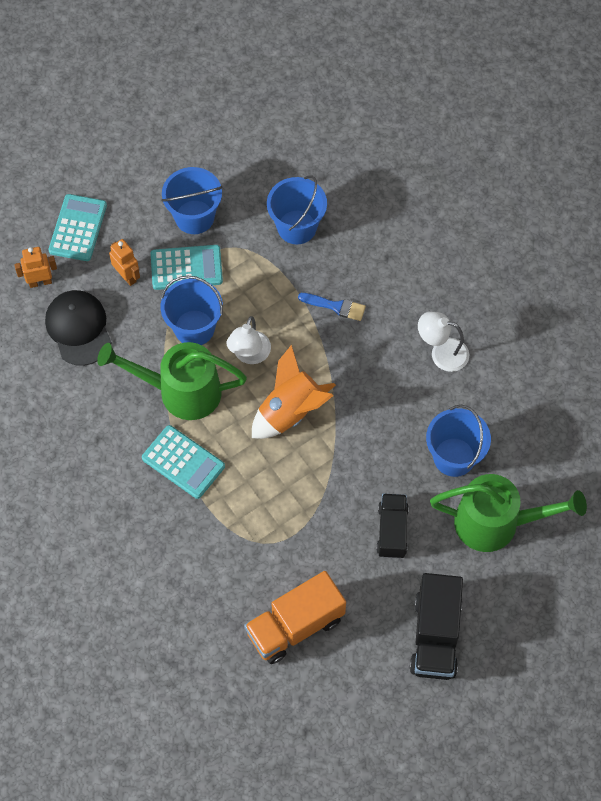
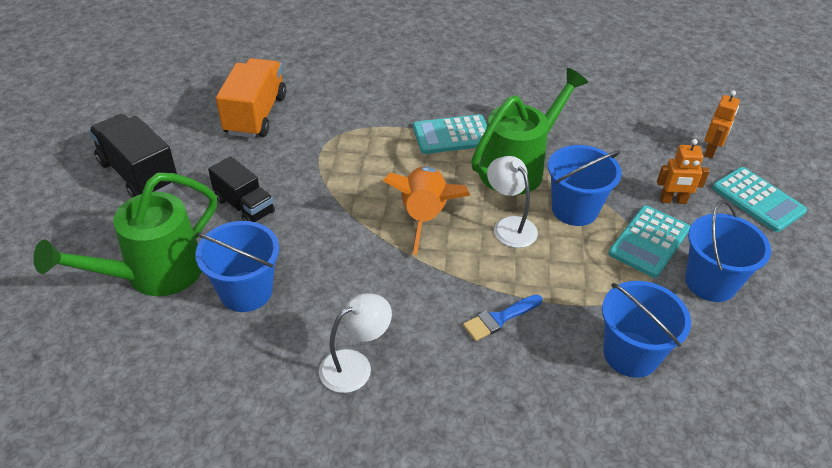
camera: 130 degrees right, 20 degrees down
(79, 328) = (640, 147): black cap -> none

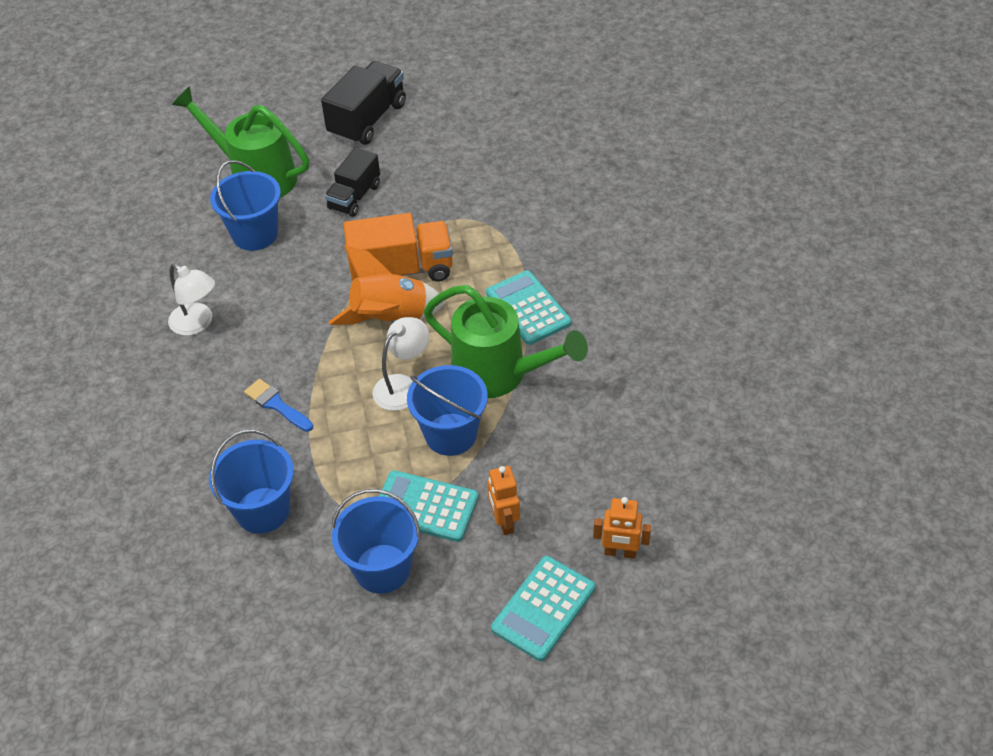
camera: 75 degrees right, 5 degrees up
(255, 115) = (486, 157): orange truck -> orange truck (402, 270)

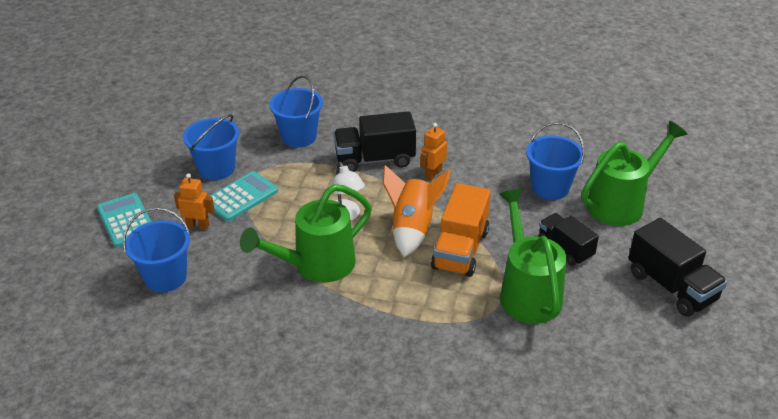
camera: 115 degrees right, 10 degrees down
(197, 324) = (473, 144): white lamp -> none
(276, 405) = (375, 159): blue brush -> black truck
(434, 205) = (527, 292): none -> green watering can
(450, 434) = (285, 225): blue bucket -> blue bucket (165, 277)
(528, 308) = (368, 305): turquoise calculator -> none
(620, 552) = (125, 267): orange robot -> orange robot (433, 174)

